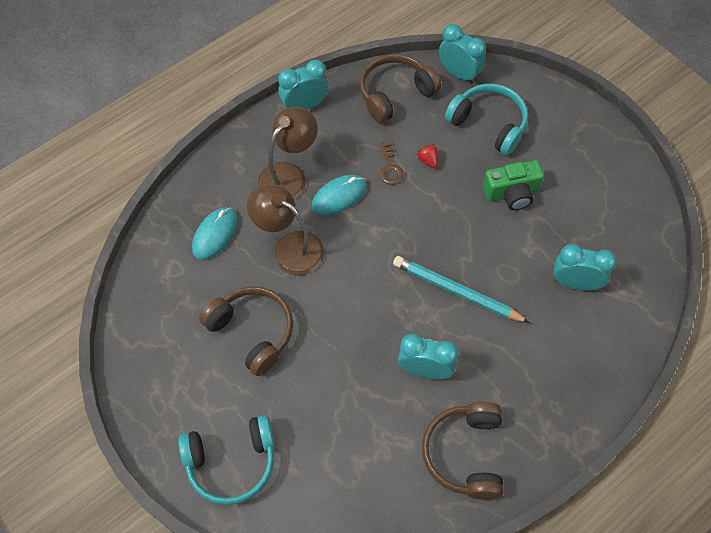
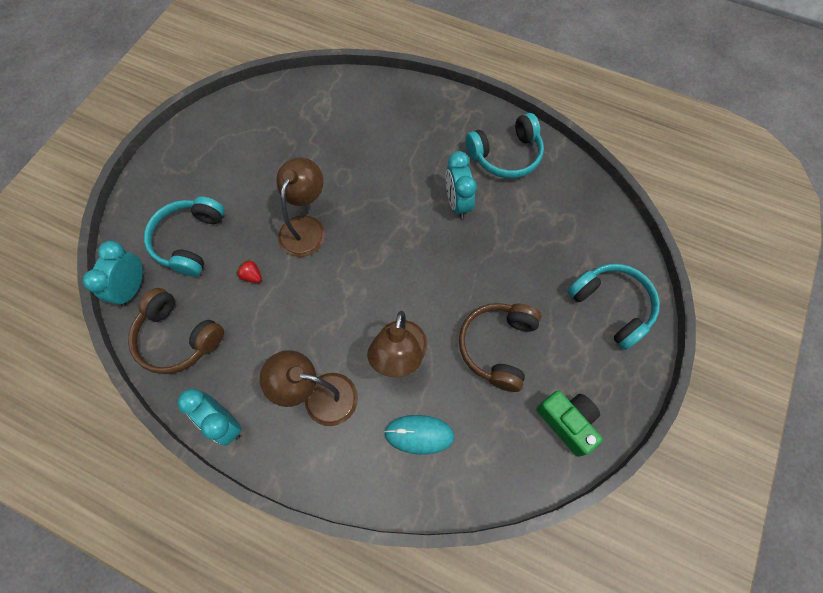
camera: 115 degrees left, 5 degrees up
(339, 196) = (324, 337): turquoise mouse -> none
(389, 167) = (272, 306): brown key -> none
(428, 160) = (252, 276): red strawberry -> red strawberry turned 90 degrees clockwise
(456, 291) = (377, 206): turquoise pencil -> none
(460, 219) = (306, 227): none -> brown lamp
(465, 454) = (506, 155): brown headphones -> turquoise headphones
(511, 193) = (262, 198): green camera -> green camera (567, 422)
(575, 283) = (330, 131): turquoise clock -> none

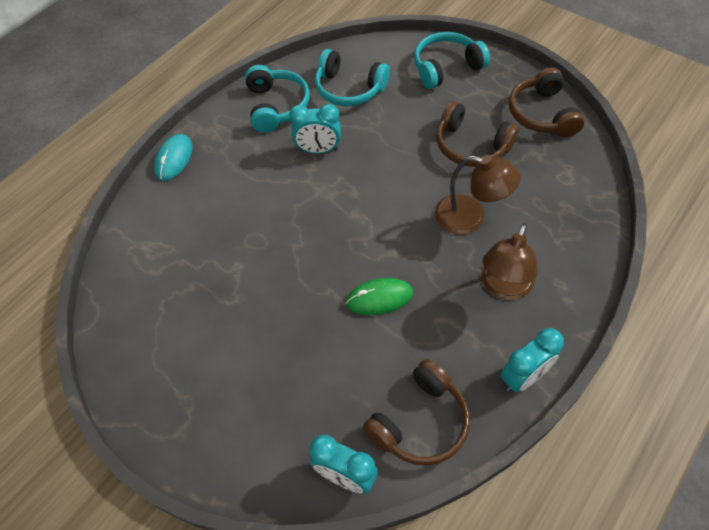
camera: 75 degrees left, 10 degrees down
(189, 241) = (295, 406): turquoise headphones -> turquoise headphones (349, 89)
(252, 276) = (358, 340): red strawberry -> none
(295, 286) = (379, 298): none -> green mouse
(306, 227) = (310, 282): brown lamp -> none
(419, 434) = (546, 213): turquoise mouse -> turquoise mouse (174, 159)
(567, 422) = (542, 114): green camera -> brown headphones

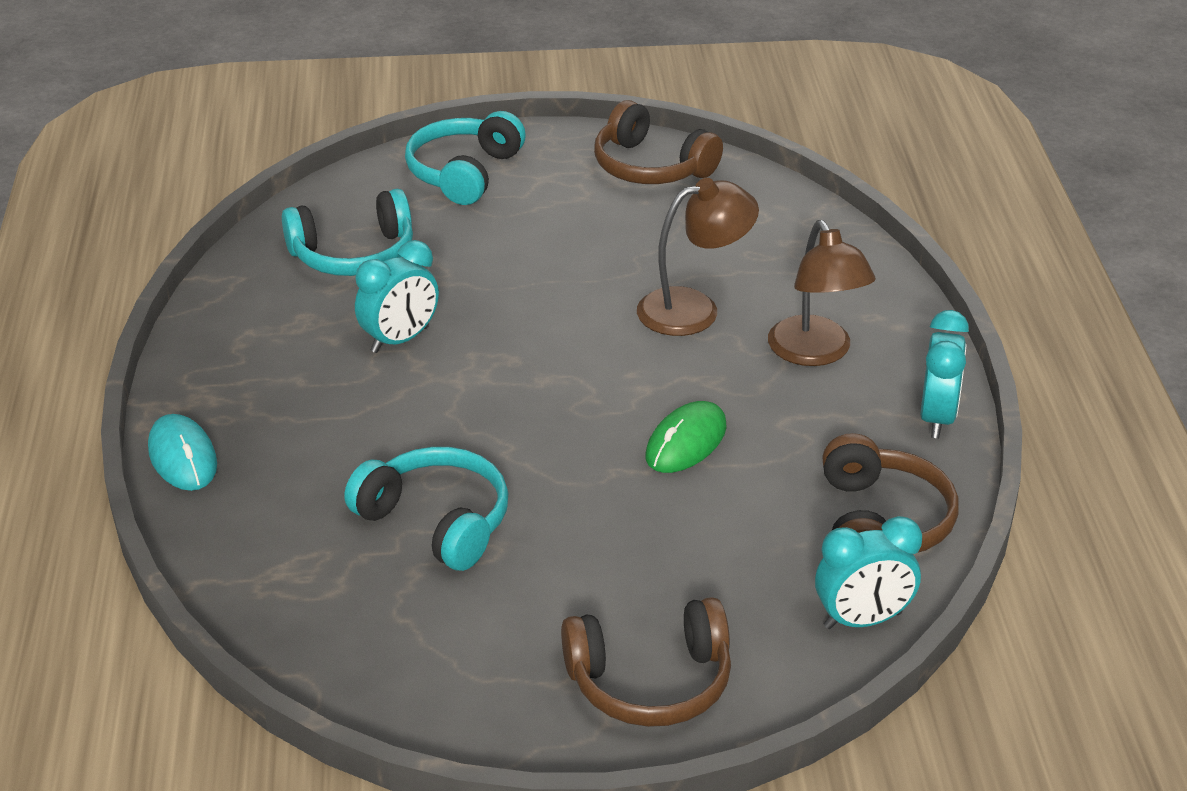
camera: 45 degrees left, 20 degrees down
(277, 106) = (267, 322): turquoise headphones -> turquoise headphones (437, 521)
(471, 146) = (603, 239): brown headphones -> brown headphones (651, 683)

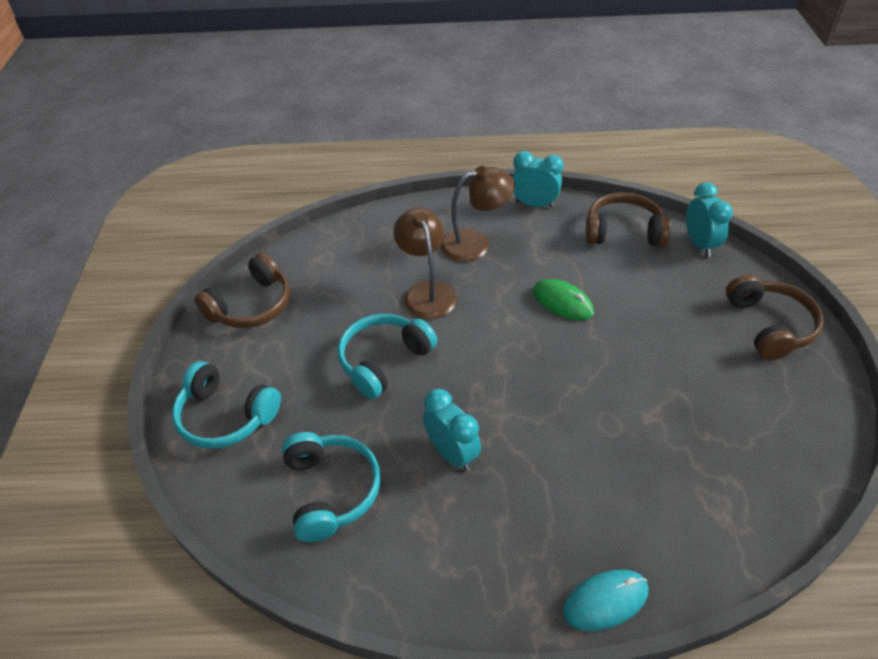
camera: 85 degrees left, 10 degrees up
(437, 521) = (655, 425): turquoise headphones -> turquoise headphones (383, 360)

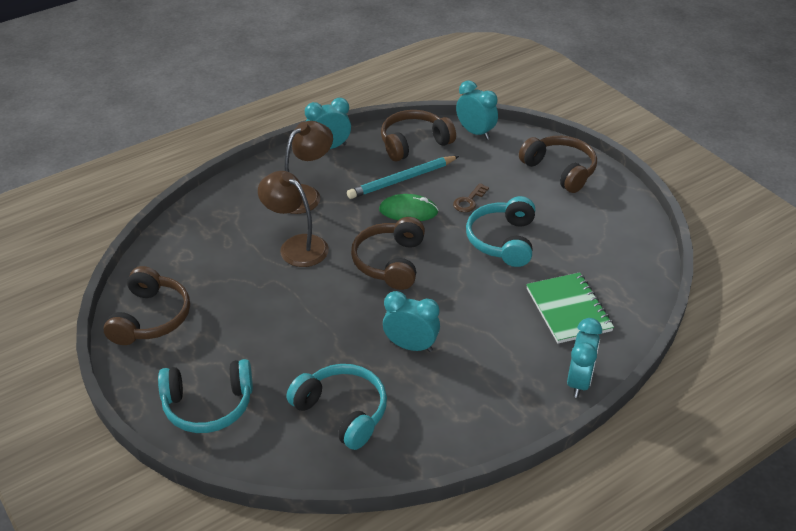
camera: 35 degrees left, 5 degrees down
(383, 360) = (304, 309): turquoise headphones -> turquoise headphones (502, 240)
(502, 349) = (390, 262): none -> brown headphones
(581, 266) = (402, 180): none -> turquoise pencil
(605, 601) = (579, 381): turquoise mouse -> turquoise clock
(636, 318) = (469, 201): none -> brown key
(658, 501) = (568, 310): none -> green notebook

